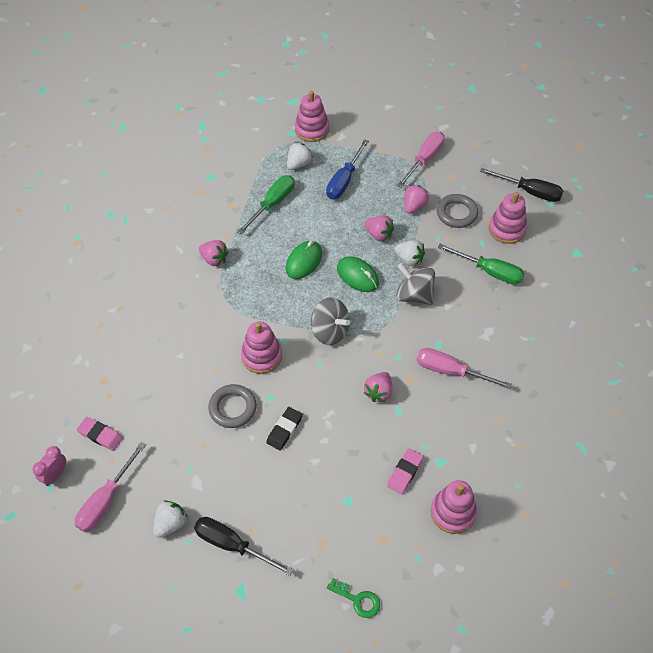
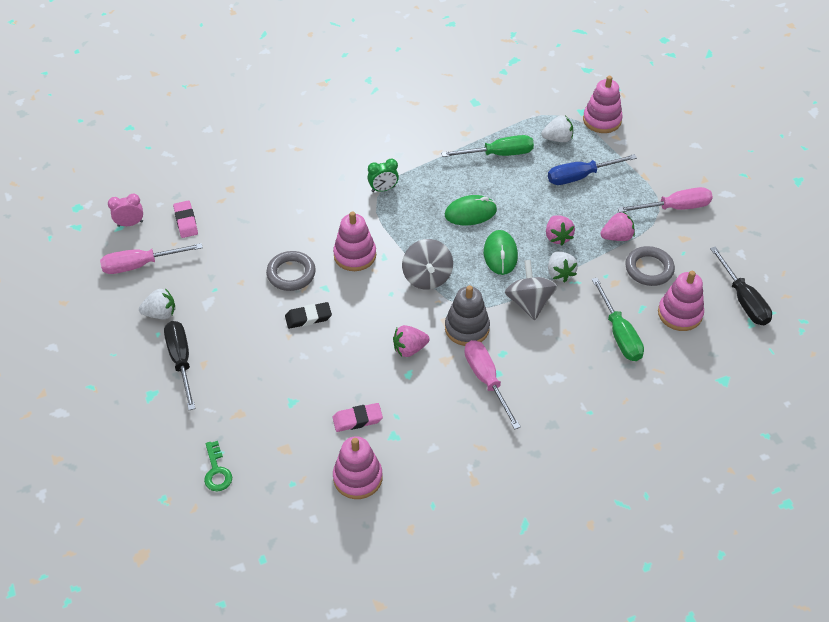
camera: 45 degrees right, 5 degrees down
(214, 259) = (404, 163): pink strawberry -> none
(223, 290) = (383, 189): none -> green clock
(397, 346) = (467, 328): none -> grey stacking toy

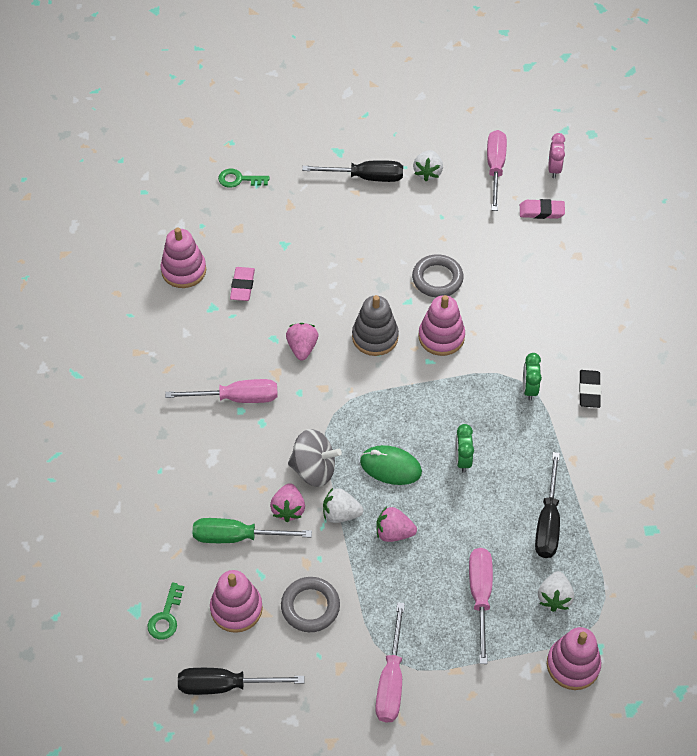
camera: 110 degrees right, 5 degrees up
(308, 317) = (375, 279): black eraser -> black eraser (589, 391)
(427, 277) = (386, 390): grey spinning top -> none
(467, 328) = (306, 403): grey stacking toy -> grey stacking toy (375, 337)
(470, 213) = (462, 460): green mouse -> green clock
(498, 154) = (548, 521): green screwdriver -> black screwdriver
(580, 176) = (480, 596): blue screwdriver -> pink screwdriver
(617, 237) = (370, 594): pink strawberry -> pink strawberry (288, 509)
(716, 357) = (165, 617): none -> green key

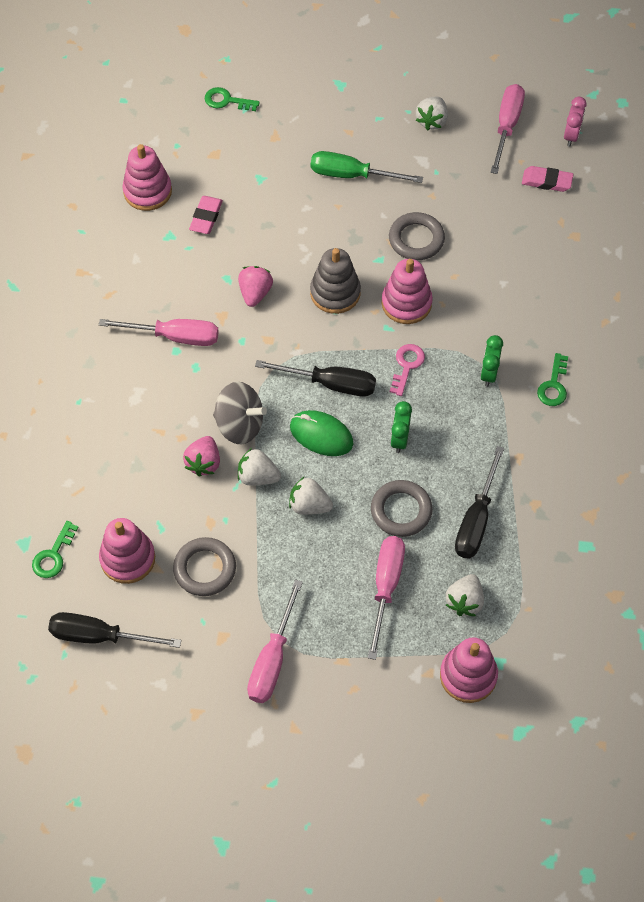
camera: 10 degrees right, 5 degrees up
(237, 537) = (145, 484): green screwdriver -> green screwdriver (352, 175)
(365, 177) = (363, 117): black screwdriver -> black screwdriver (330, 384)
(394, 532) = (309, 505): pink strawberry -> white strawberry
(454, 392) = (407, 365): none -> pink key
(478, 524) = (401, 511): none -> grey ring
(589, 391) = (553, 385): black eraser -> green key

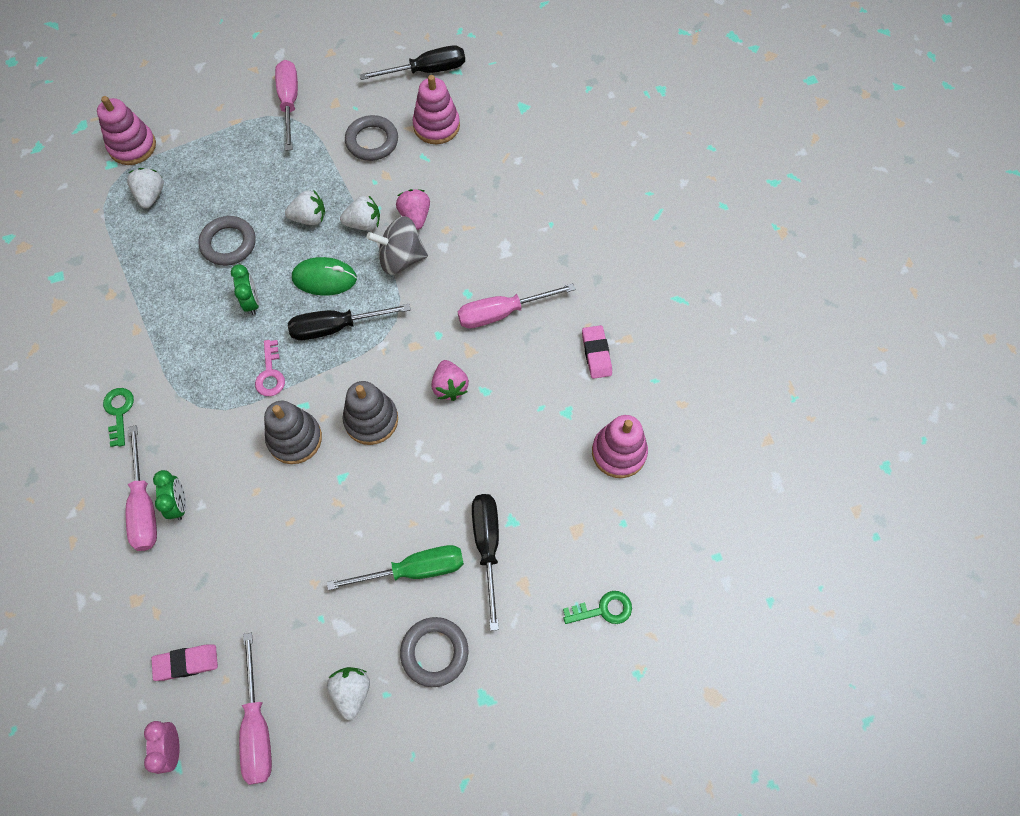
camera: 155 degrees right, 5 degrees up
(53, 555) = (495, 107): green key -> none
(206, 217) = (542, 449): pink eraser -> pink eraser (596, 354)
(385, 587) = (220, 182): pink screwdriver -> pink screwdriver (144, 505)
(406, 303) = (295, 439): pink stacking toy -> grey stacking toy
(416, 239) = (311, 518): grey ring -> grey ring (434, 652)
(476, 520) = (160, 261): black screwdriver -> black screwdriver (487, 547)
(489, 374) = (187, 398): green clock -> green clock (179, 504)

